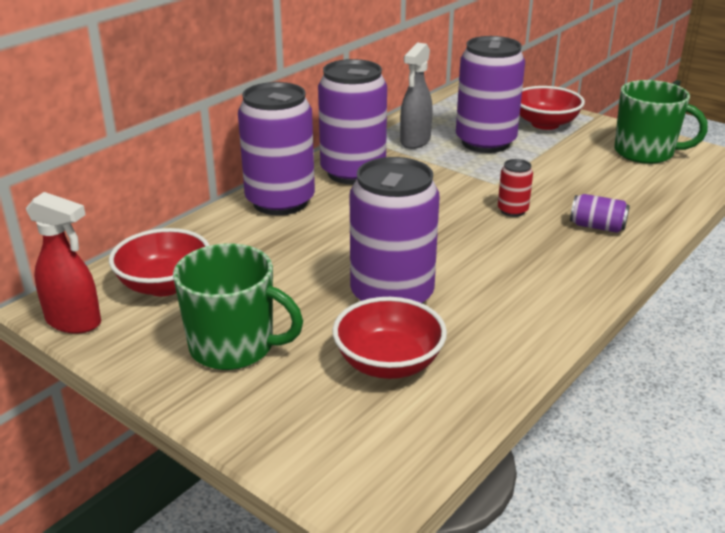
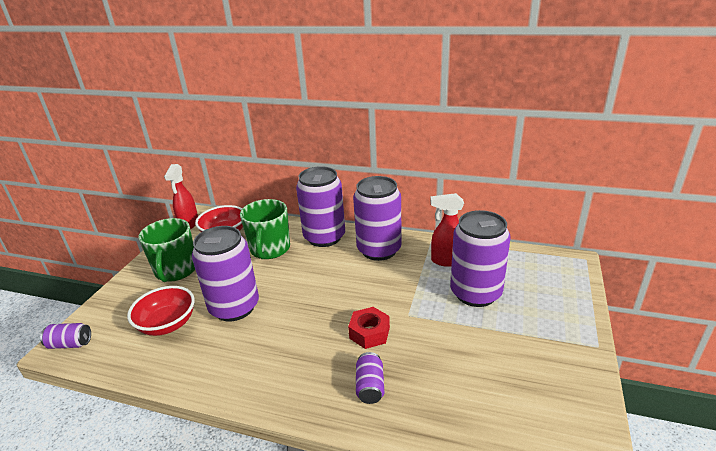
camera: 70 degrees right, 0 degrees up
(366, 483) = (70, 344): none -> purple can
(415, 141) = (447, 260): grey spray bottle -> red spray bottle
(512, 210) = (369, 333): red can -> red nut
(545, 124) = (546, 318): red bowl -> none
(645, 153) = (547, 398): green mug -> green mug (270, 249)

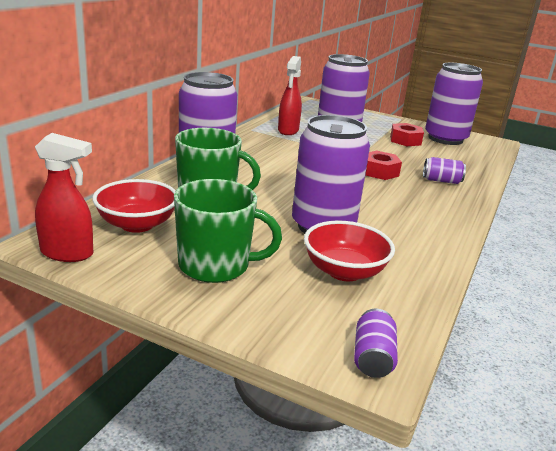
camera: 85 degrees left, 5 degrees down
(379, 250) = (252, 149): purple can -> purple can (445, 139)
(496, 352) = (405, 140): none -> red nut

